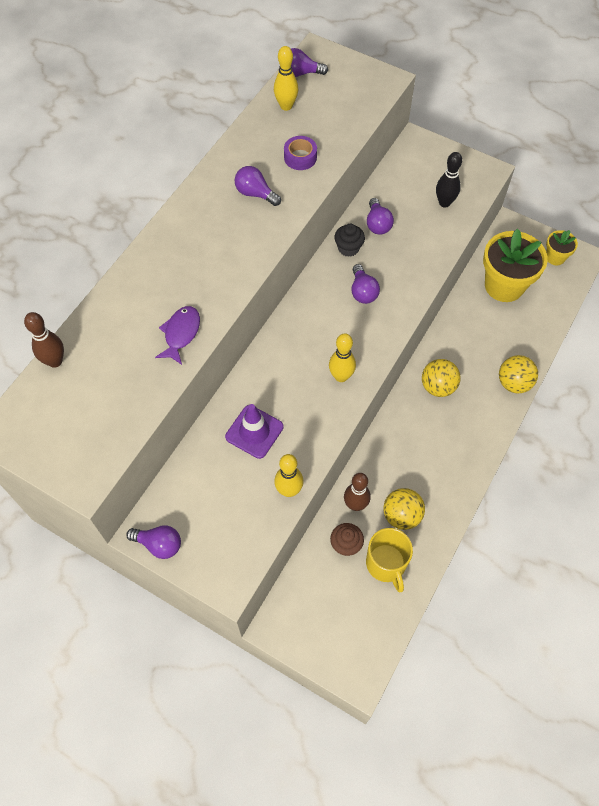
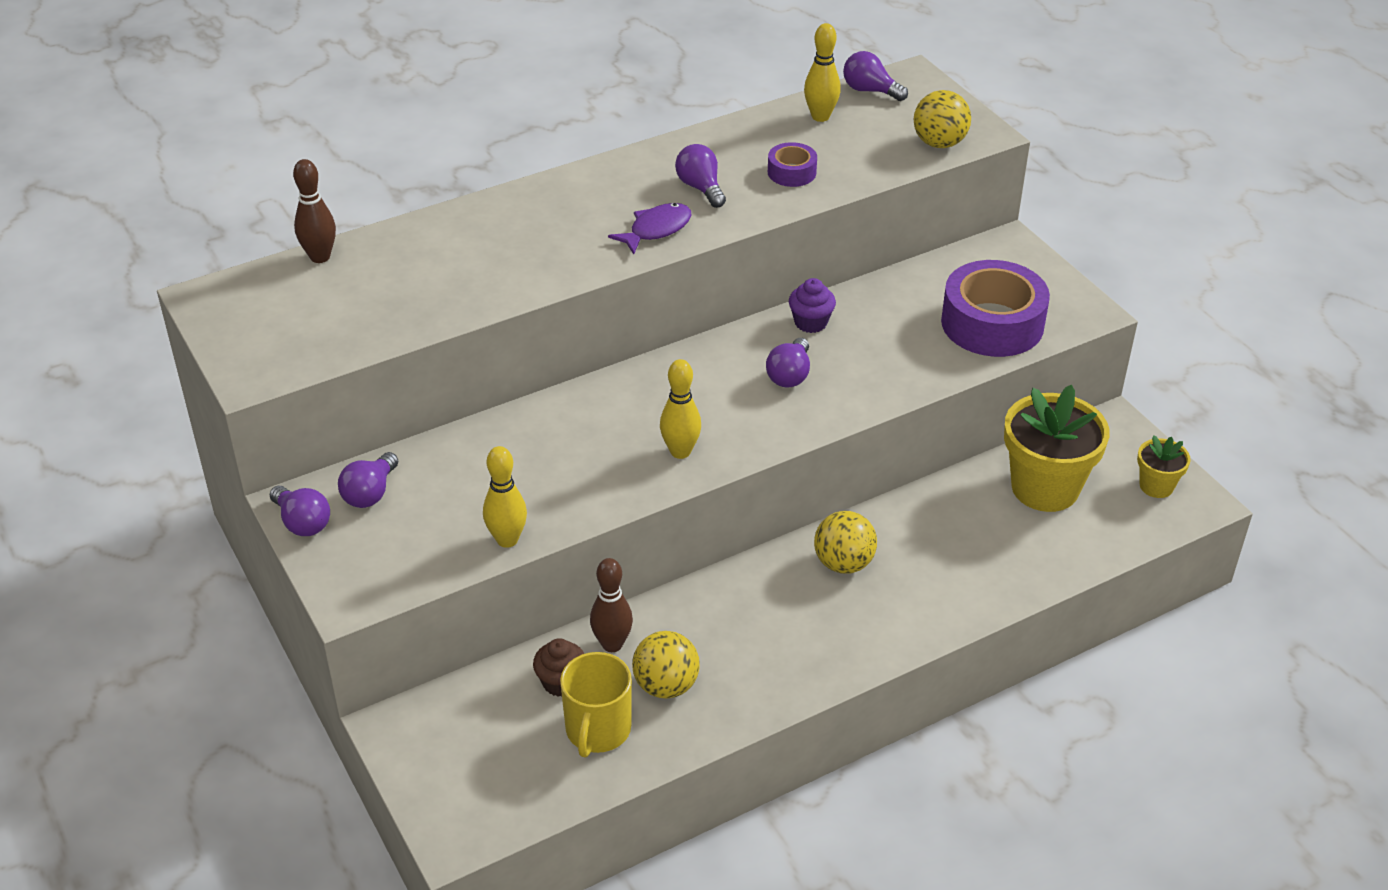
camera: 30 degrees right, 20 degrees down
(181, 333) = (485, 287): purple fish -> purple fish (656, 230)
(254, 432) = (517, 462): purple traffic cone -> none
(348, 248) = (810, 322): black cupcake -> purple cupcake
(377, 224) = (874, 312): purple light bulb -> purple light bulb (370, 493)
(444, 203) = (992, 323): black bowling pin -> purple tape
(513, 383) = (962, 607): yellow ball -> yellow ball (939, 143)

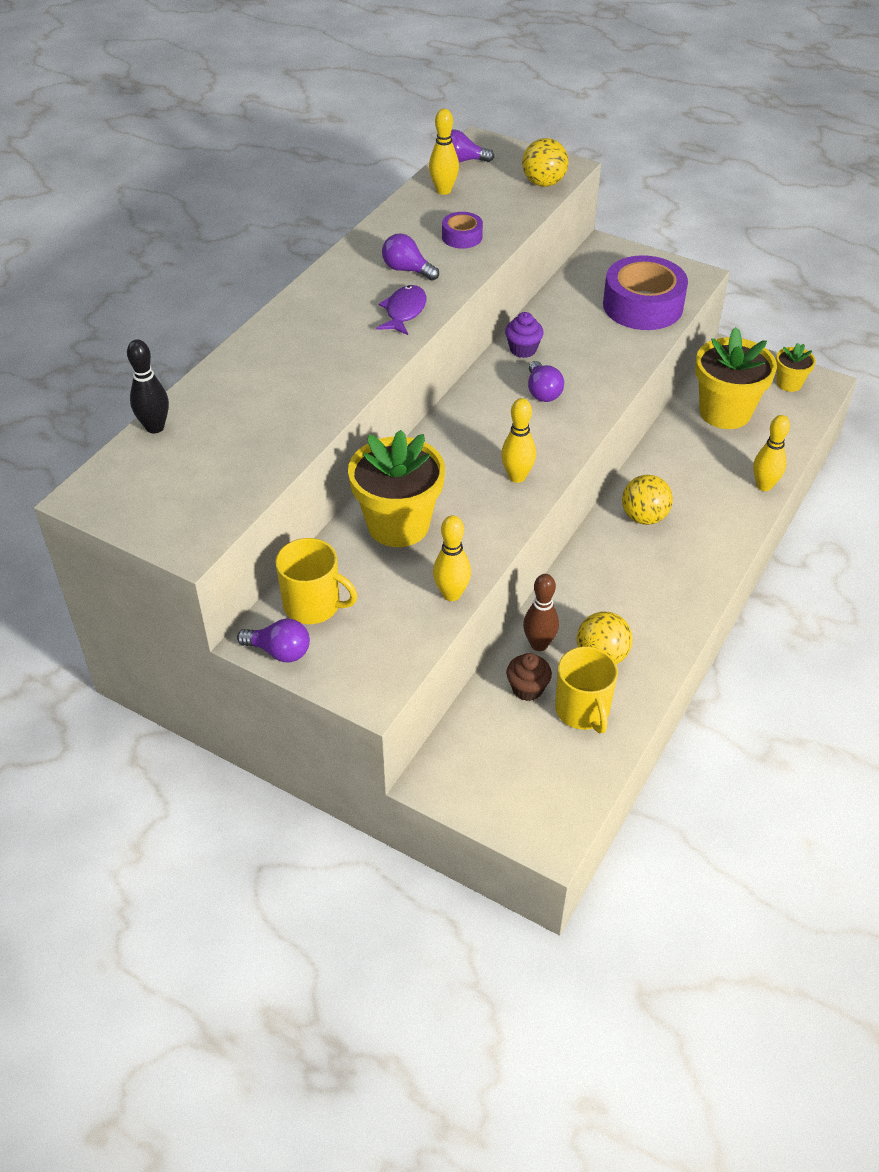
camera: 30 degrees left, 5 degrees up
(320, 257) = (155, 427): brown bowling pin -> black bowling pin
(370, 493) = (313, 605): purple light bulb -> yellow mug
(518, 451) = (398, 525): none -> yellow flower pot
(1015, 587) = (764, 485): none -> yellow bowling pin

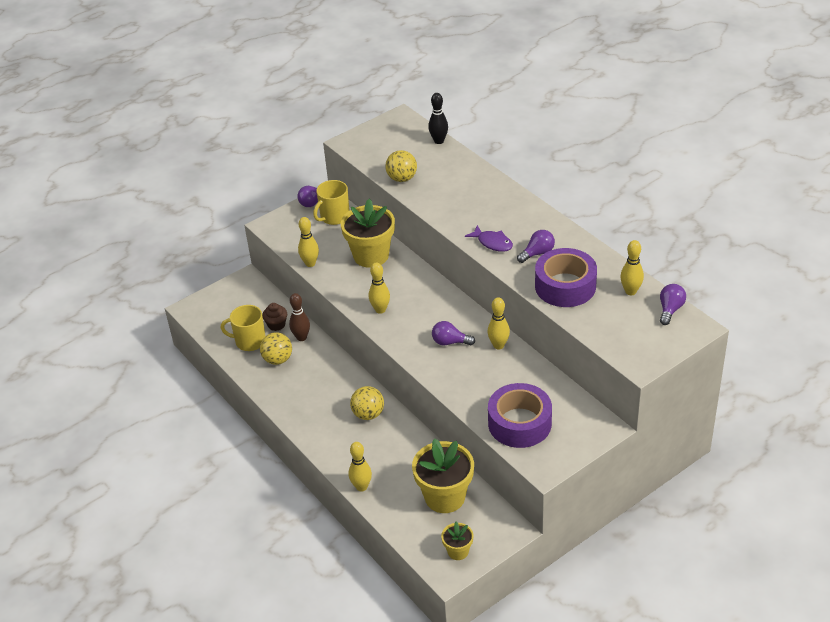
camera: 115 degrees right, 5 degrees down
(462, 237) = (565, 286): purple tape -> purple tape, size x2.07
(523, 349) = (498, 345): purple cupcake -> yellow bowling pin
(543, 183) = (620, 345): yellow ball -> yellow ball (402, 178)

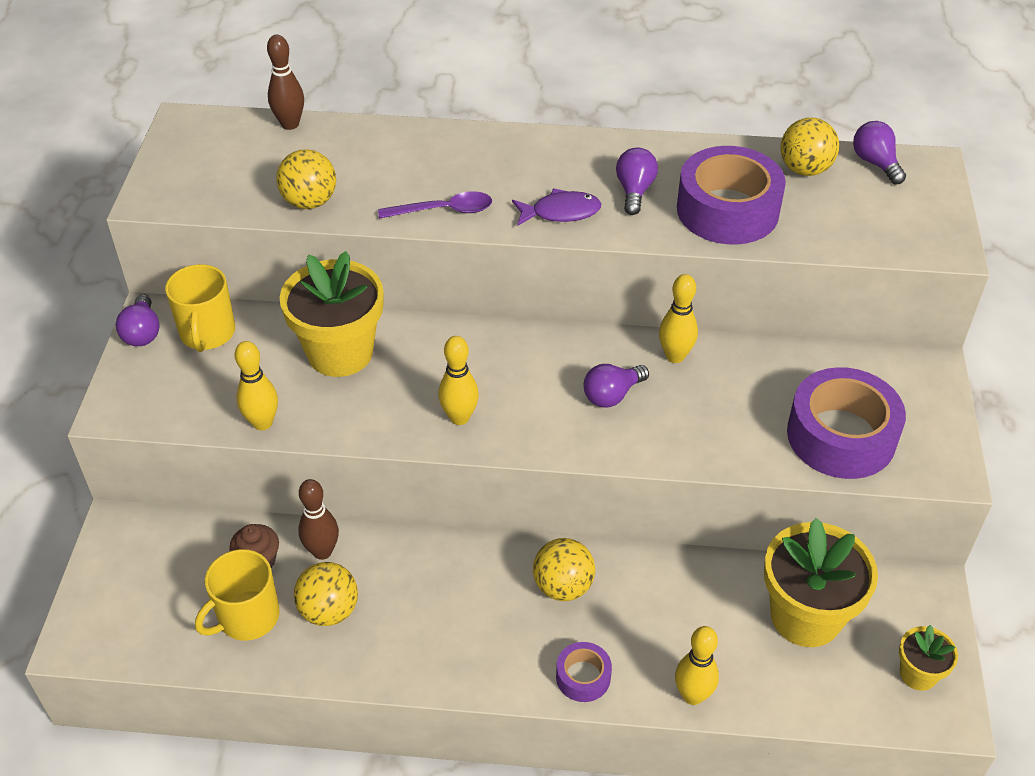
camera: 50 degrees left, 5 degrees up
(332, 449) = (583, 677): none -> purple tape
(439, 141) = (290, 124): black bowling pin -> brown bowling pin
(447, 213) = (444, 210): none -> purple spoon
(630, 291) = (804, 169): yellow bowling pin -> yellow ball

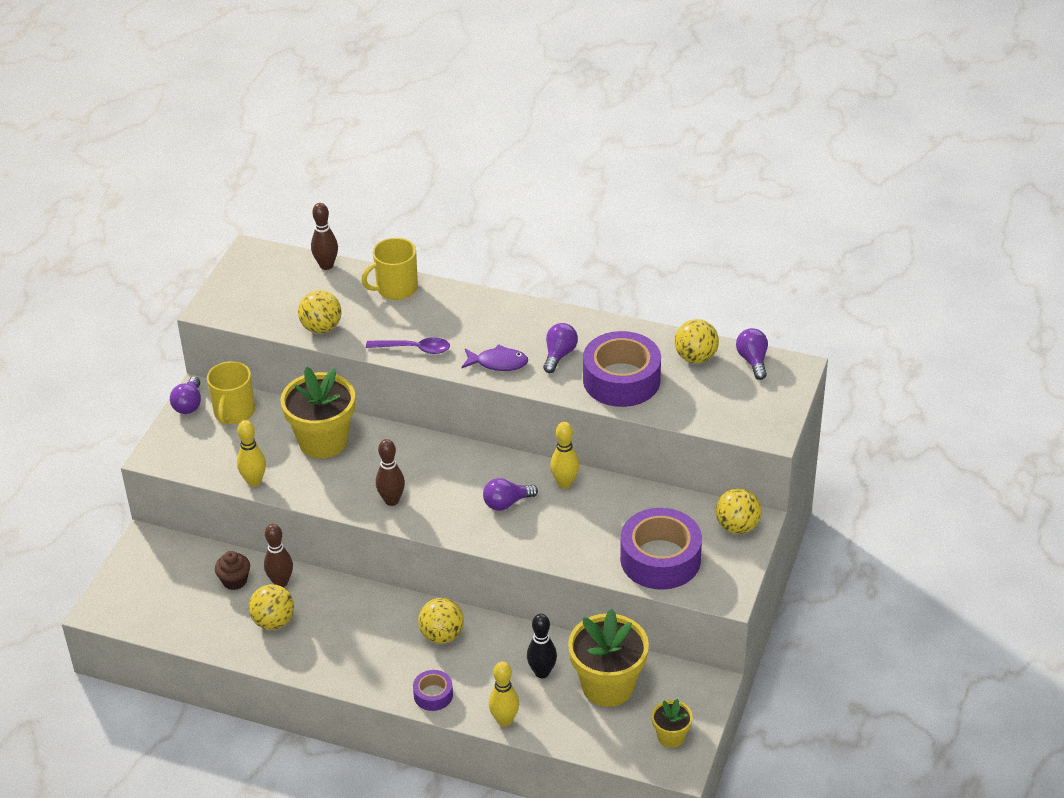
camera: 15 degrees right, 5 degrees down
(247, 617) = (217, 615): yellow mug -> yellow mug (396, 288)
(459, 417) = (391, 500): yellow bowling pin -> brown bowling pin
(713, 614) = (542, 672): none -> black bowling pin
(914, 376) = (737, 526): none -> yellow ball

